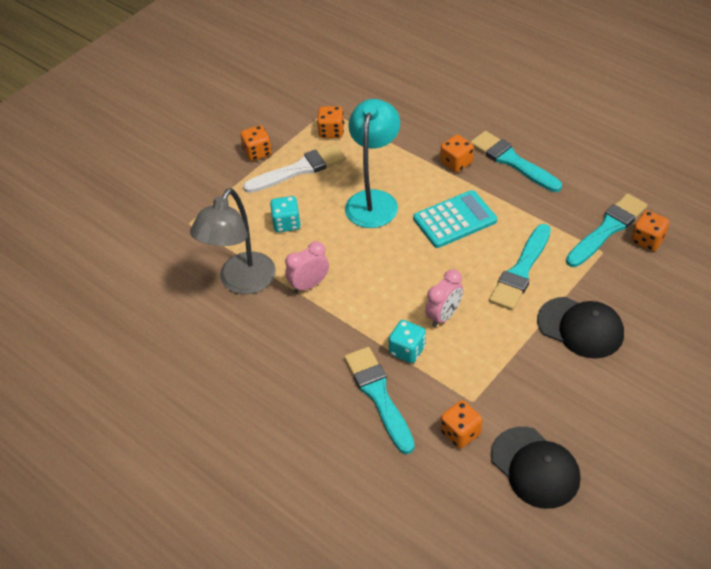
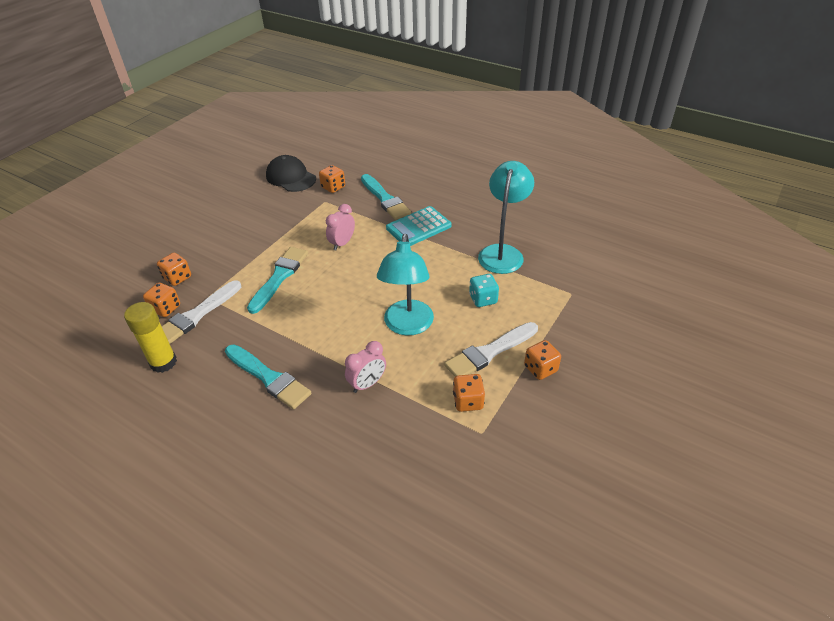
camera: 170 degrees right, 5 degrees down
(241, 282) = (502, 252): grey lamp -> turquoise lamp
(309, 285) = (448, 255): pink clock -> pink clock (367, 384)
(407, 350) = (368, 222): turquoise dice -> none
(454, 220) = (331, 313): turquoise calculator -> turquoise calculator (418, 227)
(456, 163) = (327, 372): orange dice -> orange dice (177, 278)
(580, 328) = (243, 244): black cap -> none
(607, 229) = (196, 315): turquoise brush -> white brush
(623, 182) = (163, 362): none -> yellow glue stick

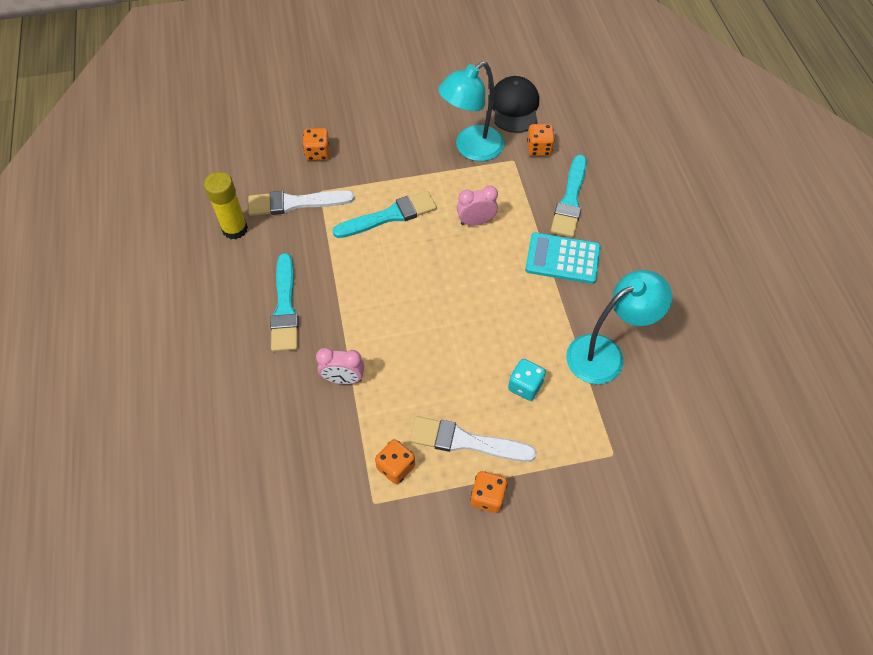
camera: 45 degrees right, 15 degrees up
(165, 308) = (282, 178): orange dice -> none
(407, 326) = (432, 354): turquoise lamp -> turquoise lamp (471, 149)

